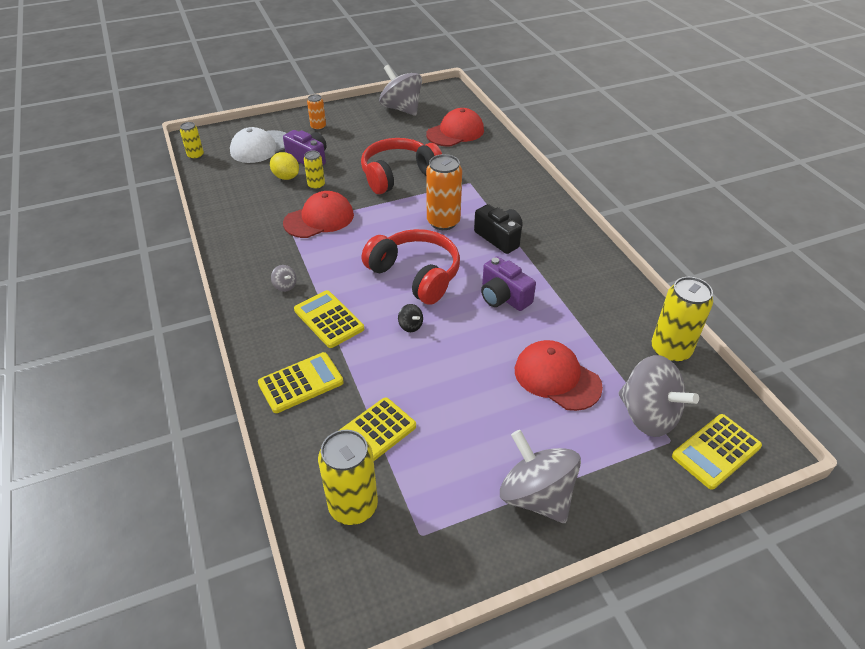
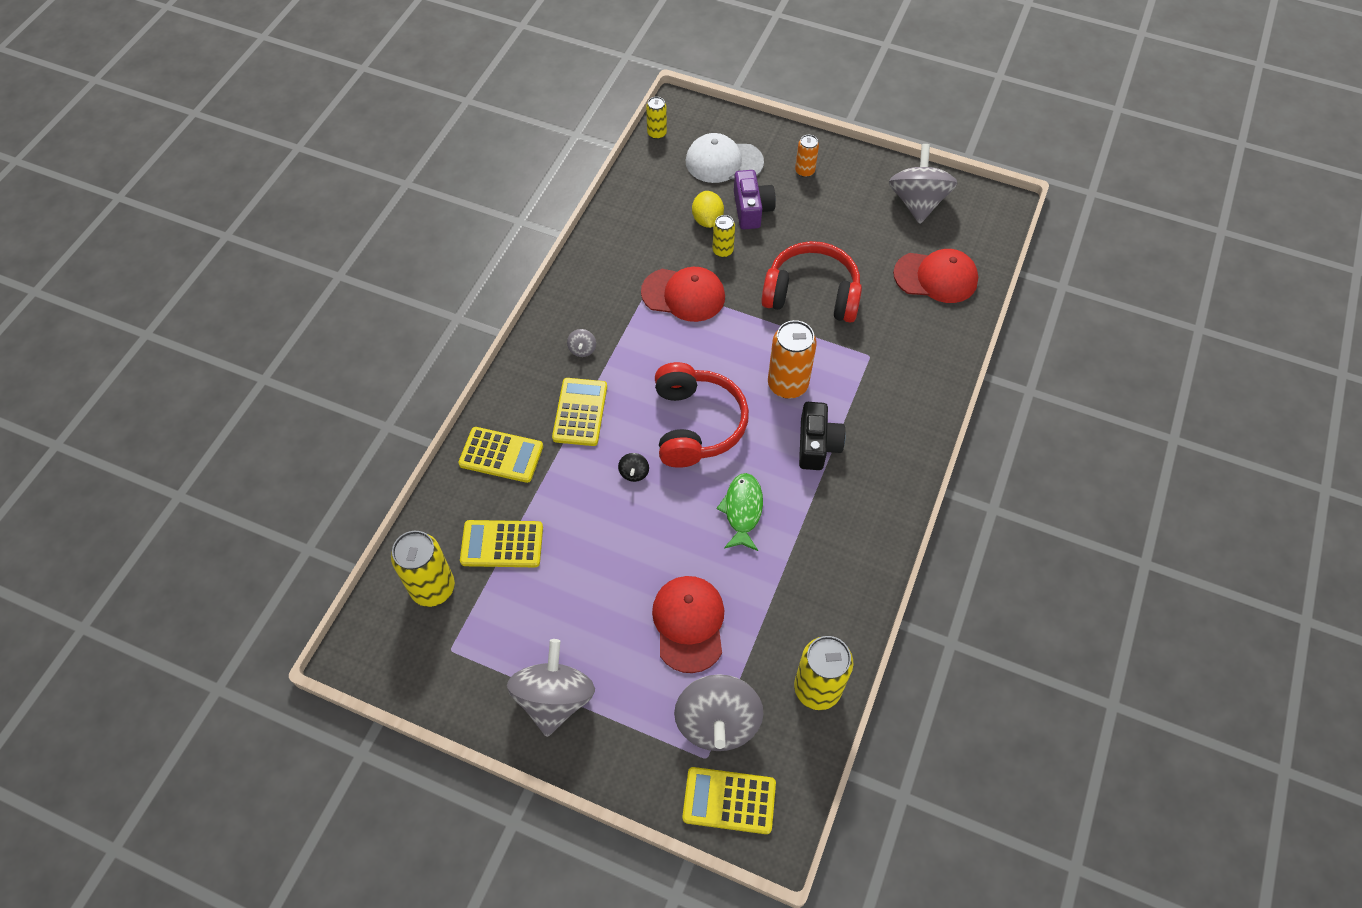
camera: 45 degrees right, 15 degrees up
(503, 297) = (742, 510): purple camera -> green fish

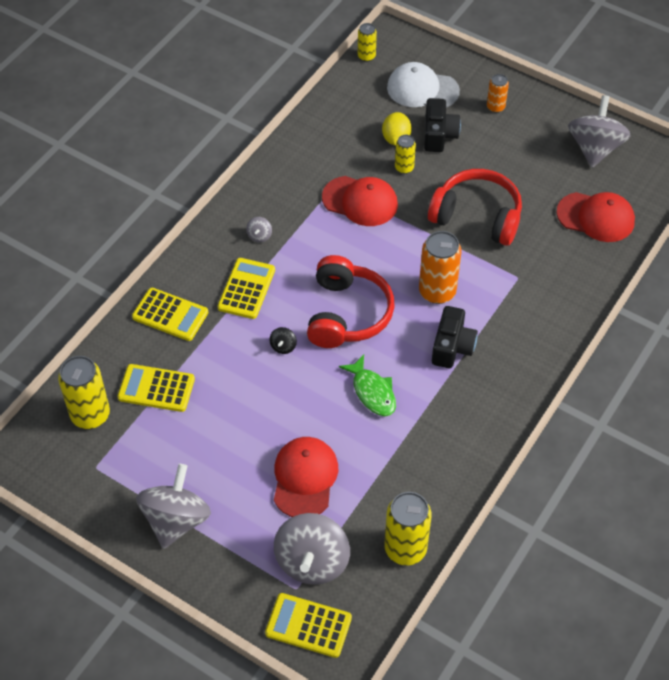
camera: 10 degrees right, 5 degrees down
(742, 510) = (372, 392): green fish -> green fish turned 135 degrees clockwise
(751, 209) = (439, 135): purple camera -> black camera

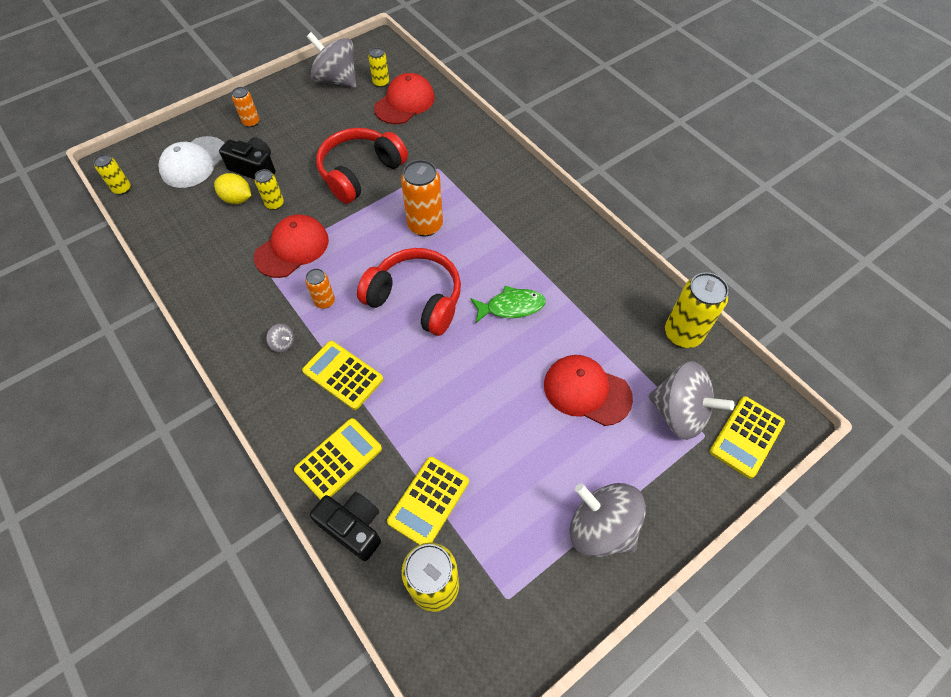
camera: 70 degrees left, 5 degrees up
(283, 346) = (429, 363): black spinning top -> none
(314, 247) = (324, 301): none -> orange can
(452, 347) = (488, 234): black camera -> black camera (353, 527)
(613, 186) = (381, 83): none -> yellow can

